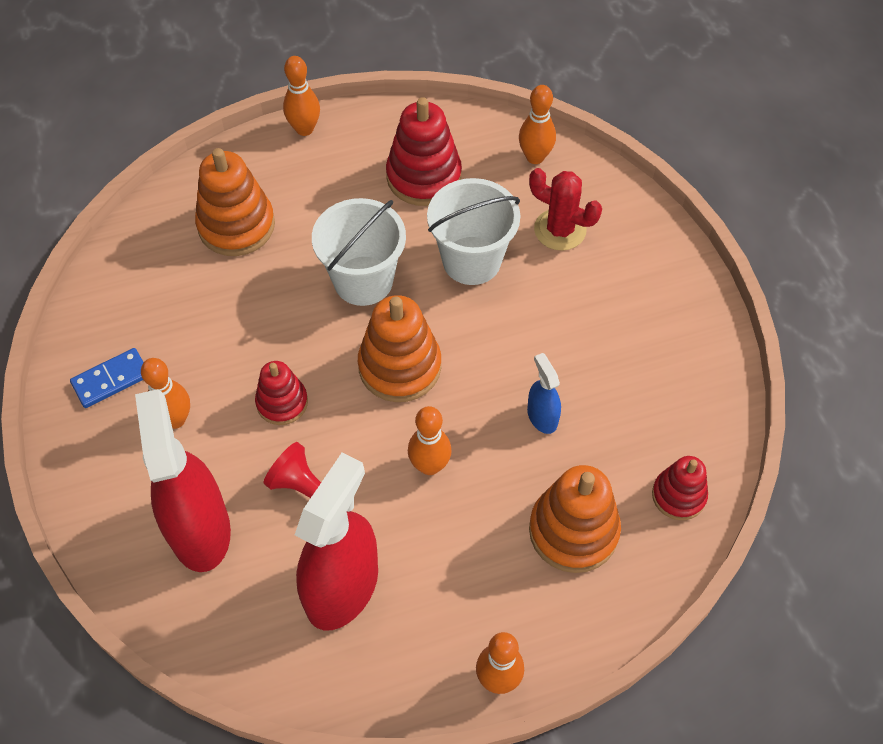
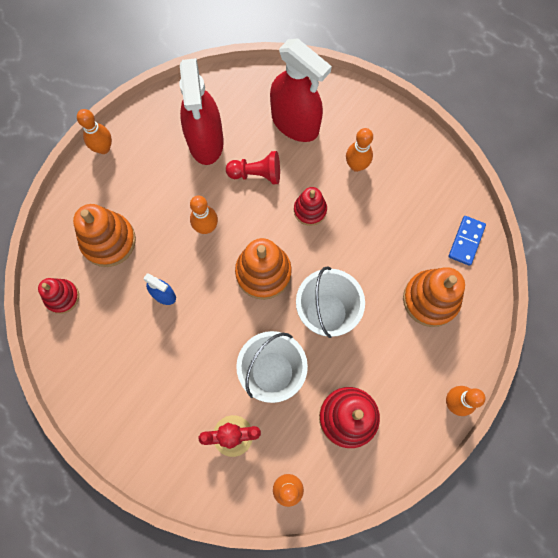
camera: 145 degrees right, 15 degrees up
(111, 379) = (408, 164): blue domino -> blue domino (466, 241)

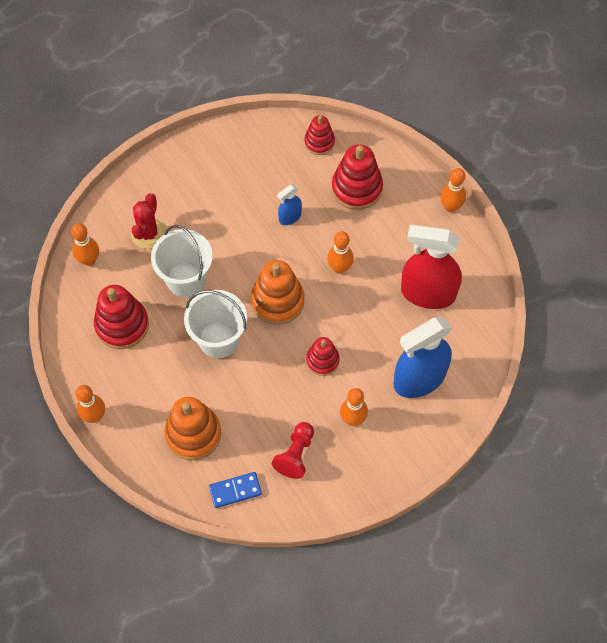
camera: 110 degrees right, 10 degrees down
(108, 241) = (357, 188): orange stacking toy -> red stacking toy
(256, 174) = (377, 326): red pawn -> red pawn (295, 454)
(295, 123) = (419, 379): red spray bottle -> blue spray bottle
(466, 241) = (235, 491): blue domino -> blue domino turned 60 degrees counterclockwise

